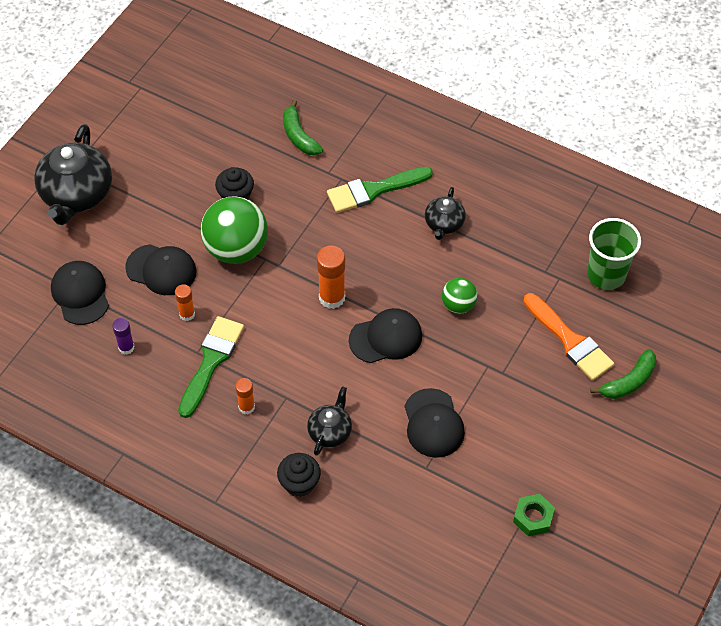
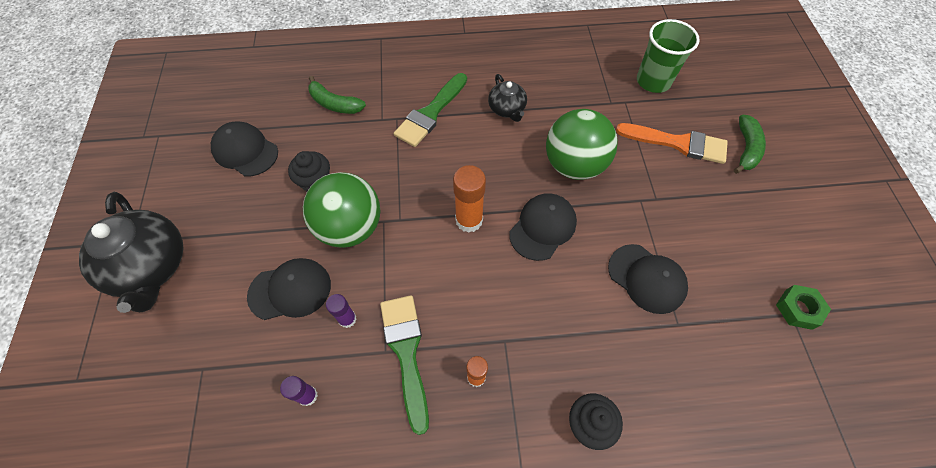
camera: 35 degrees left, 5 degrees up
(80, 294) = (218, 368): black cap -> black cap (245, 151)
(187, 314) = (347, 319): orange glue stick -> purple glue stick
(330, 431) = (571, 347): black teapot -> none
(458, 305) = (574, 165): green ball -> green ball, size x1.91

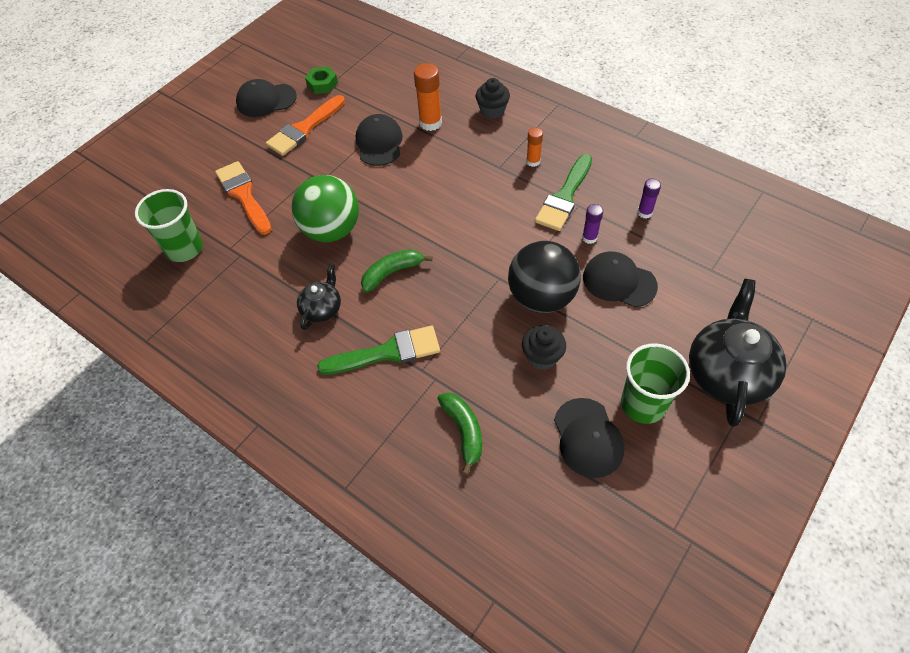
camera: 135 degrees left, 5 degrees down
(215, 197) = (643, 404): none -> green cup
(350, 227) = (541, 297): green ball -> black ball
(469, 220) = (449, 244): orange glue stick -> orange glue stick (430, 123)
(543, 227) = (404, 207): black cap -> black cap (266, 100)
(730, 239) = (304, 129): none -> orange brush
(746, 149) = (210, 162): green banana -> green banana (392, 272)

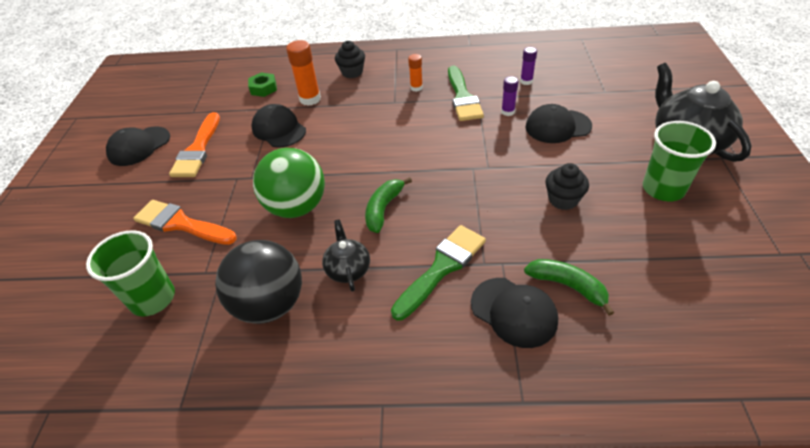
camera: 35 degrees left, 10 degrees down
(322, 84) = (186, 114): green nut -> green nut (263, 88)
(541, 297) = (518, 163): black ball -> black ball (270, 304)
(588, 438) = (656, 232): black cap -> black cap (514, 312)

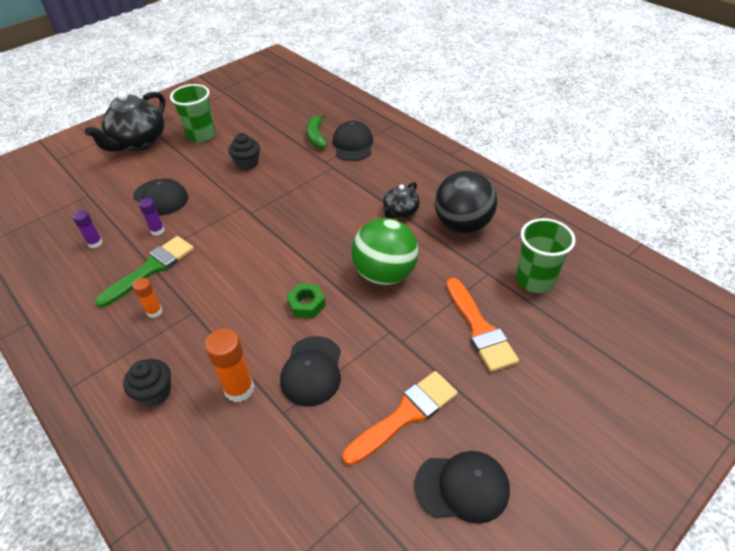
camera: 135 degrees left, 0 degrees up
(263, 88) = (253, 463): green nut -> green nut (306, 304)
(383, 209) = (336, 229): green banana -> none
(442, 267) = (354, 179): green brush -> none

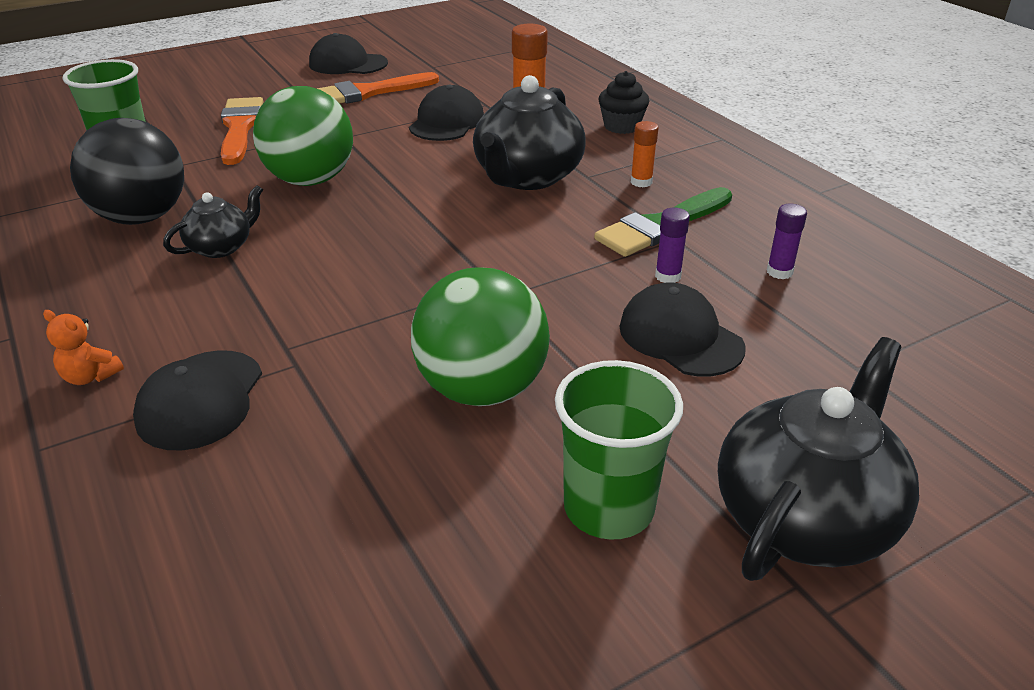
camera: 170 degrees left, 10 degrees down
(236, 303) = (527, 177): none -> black teapot
(247, 163) = (481, 389): black cupcake -> green ball
(306, 304) = (432, 166): green nut -> none
(316, 137) = (277, 441): green banana -> none
(401, 145) = (90, 376): none -> orange teddy bear

